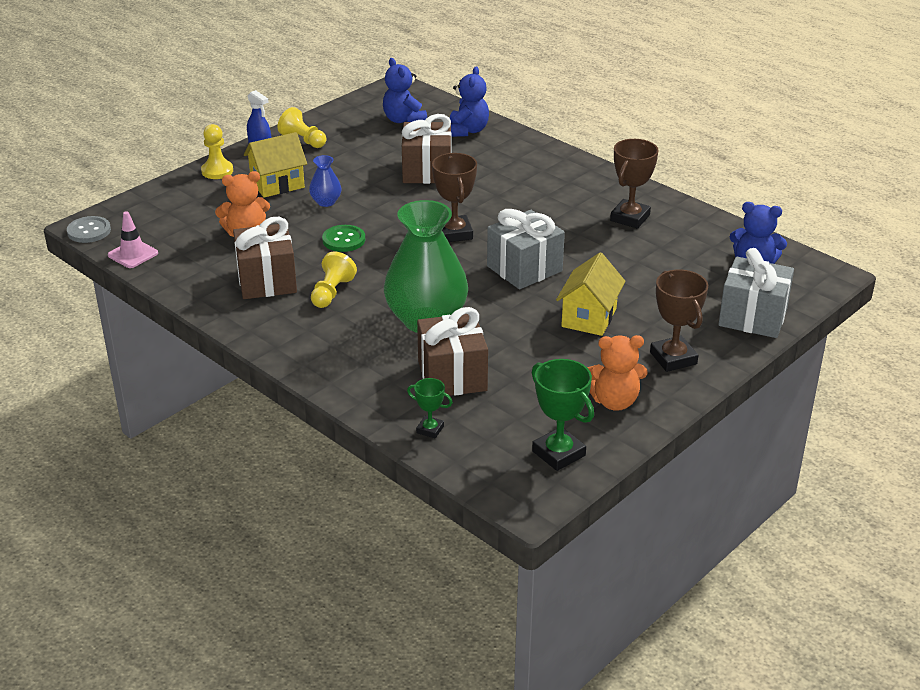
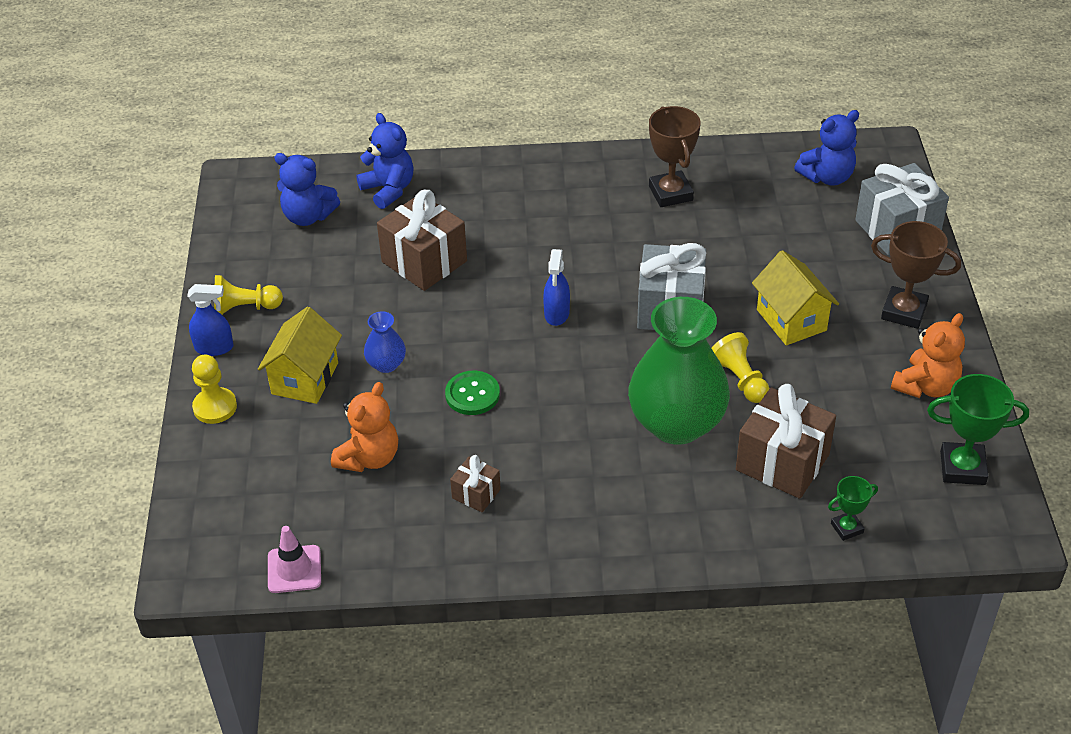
camera: 45 degrees left, 10 degrees up
(89, 231) = (198, 580): grey button -> none
(267, 281) = (476, 494): brown gift -> brown gift, size x0.50
(331, 292) = (554, 459): yellow pawn -> yellow pawn (739, 380)
(454, 233) = (557, 314): brown trophy -> blue spray bottle

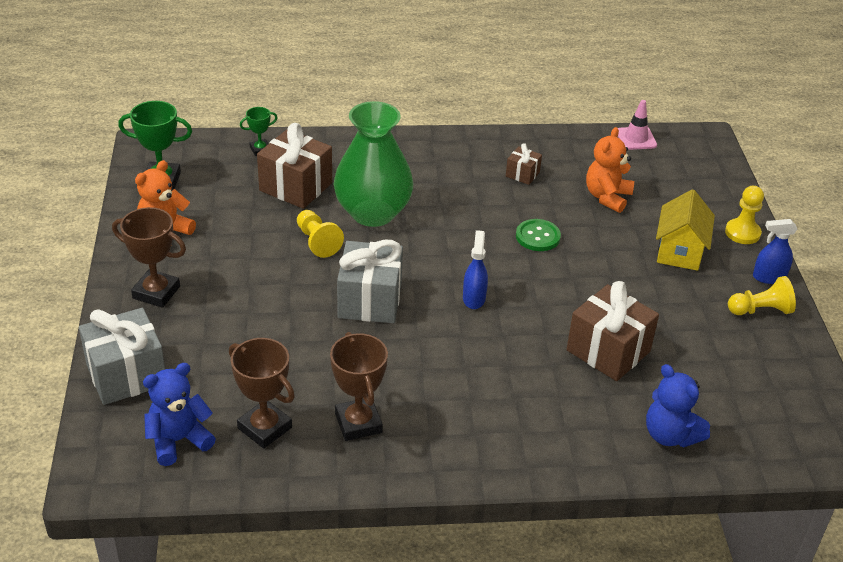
camera: 175 degrees right, 5 degrees down
(308, 216) = (744, 404): blue teddy bear -> none
(386, 364) = (615, 260): blue vase -> none
(754, 188) = (265, 428): none -> brown trophy
(791, 320) = (261, 288): yellow house -> none

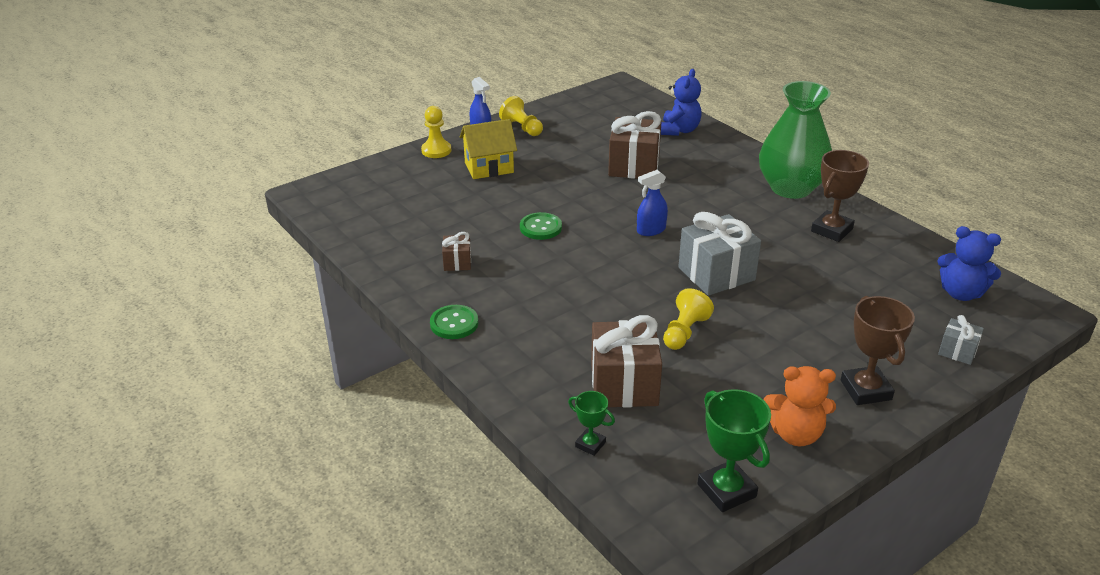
camera: 120 degrees left, 5 degrees down
(126, 375) = (957, 351): grey gift -> grey gift, size x0.50
(265, 428) = (894, 263): brown trophy -> none
(373, 213) = (607, 319): green vase -> green vase (791, 188)
(441, 145) = (454, 323): none -> green button
(607, 197) = (448, 213): orange teddy bear -> none
(636, 138) = (338, 224): pink traffic cone -> none

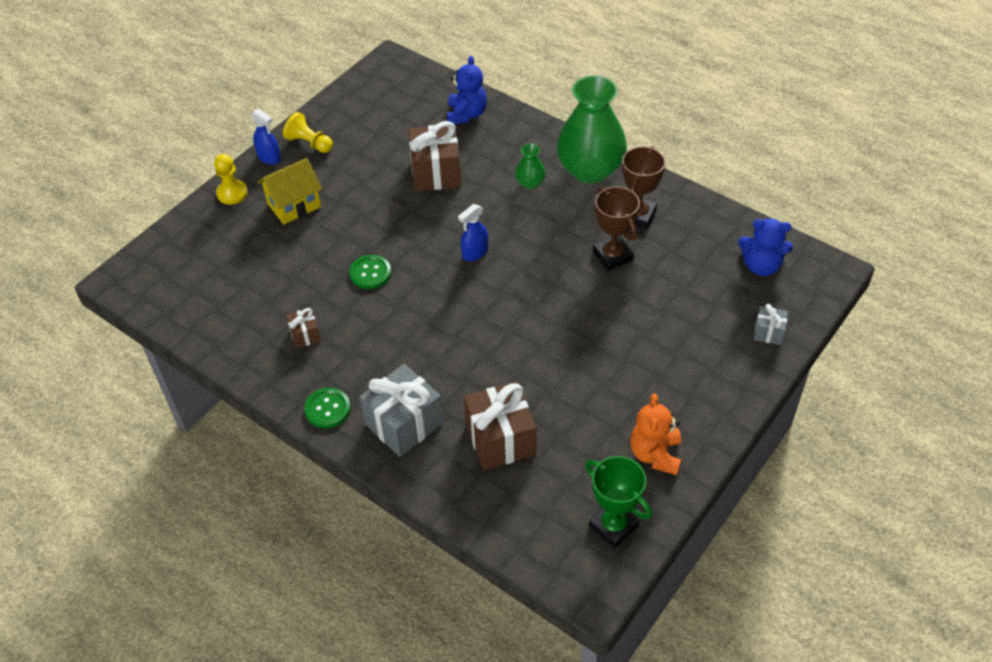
camera: 15 degrees left, 15 degrees up
(590, 444) = (490, 510): green trophy -> none
(684, 332) = (537, 368): yellow pawn -> none
(716, 274) = (548, 293): grey gift -> grey gift (404, 423)
(725, 188) = (530, 183): none -> green vase
(795, 434) = (655, 454): orange teddy bear -> orange teddy bear turned 105 degrees clockwise
(865, 390) = (702, 393): brown trophy -> brown trophy (612, 256)

